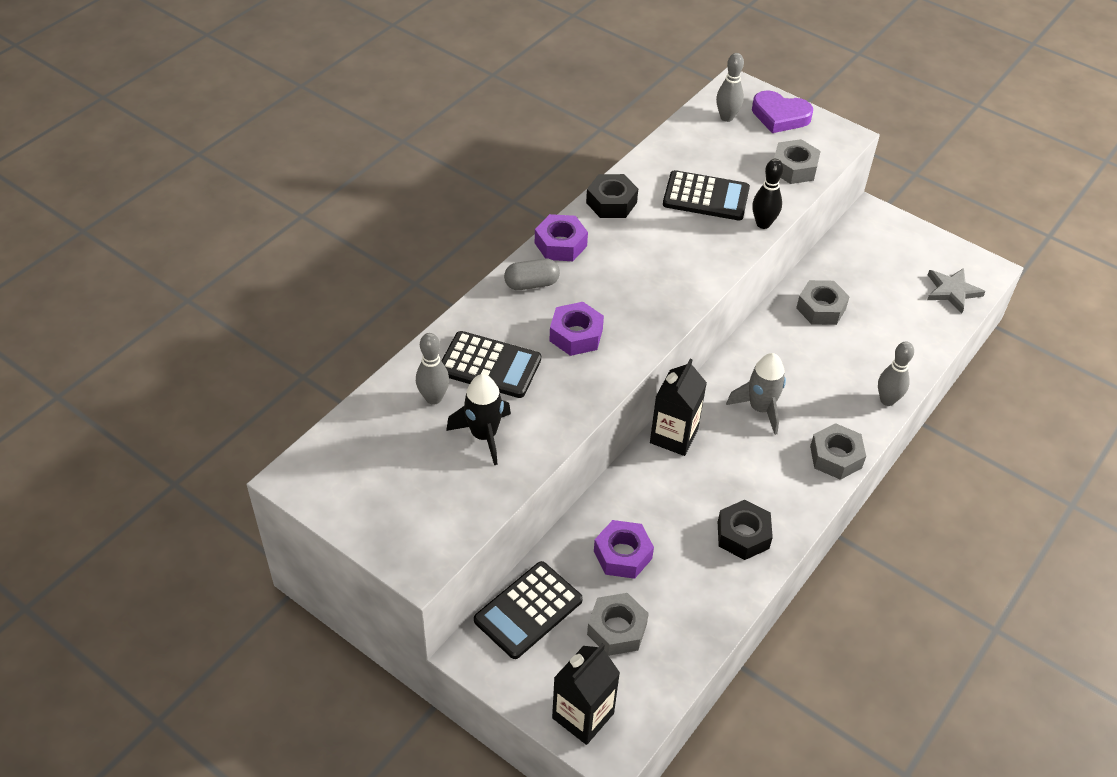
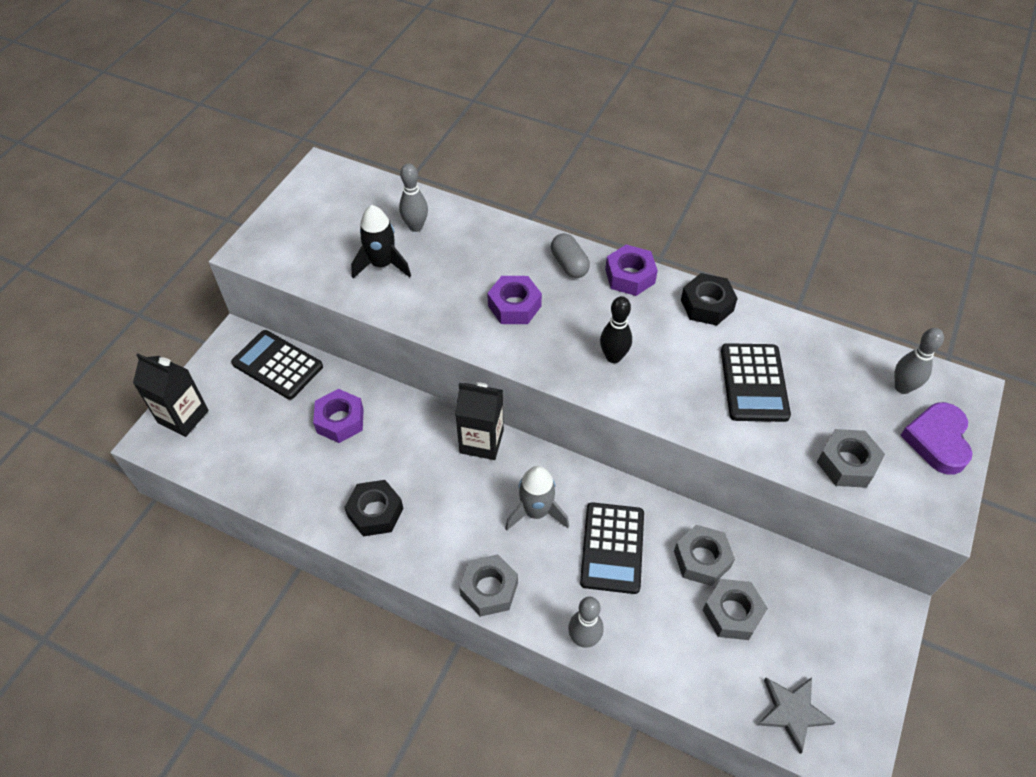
camera: 80 degrees right, 5 degrees up
(489, 365) = (461, 254): black calculator -> black calculator (612, 548)
(617, 629) = (264, 427): grey nut -> grey nut (732, 613)
(763, 224) = (734, 440): black bowling pin -> black bowling pin (613, 357)

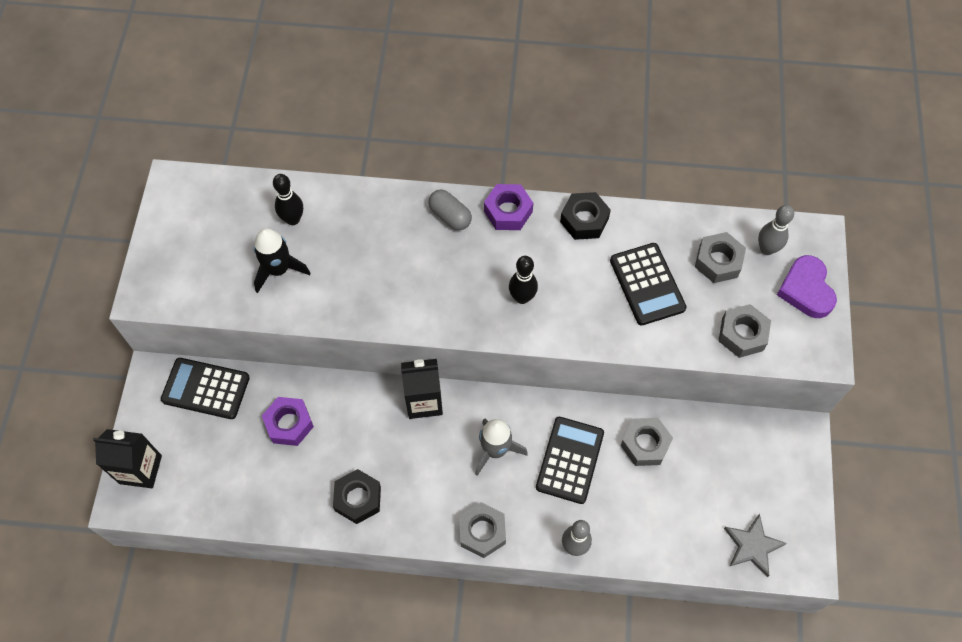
camera: 20 degrees left, 10 degrees up
(416, 226) = (293, 219): grey bowling pin -> black bowling pin
(514, 306) = (417, 274): purple nut -> none
(612, 548) = (570, 460): black calculator -> black calculator turned 150 degrees counterclockwise
(732, 613) = (683, 482): grey nut -> grey nut (718, 261)

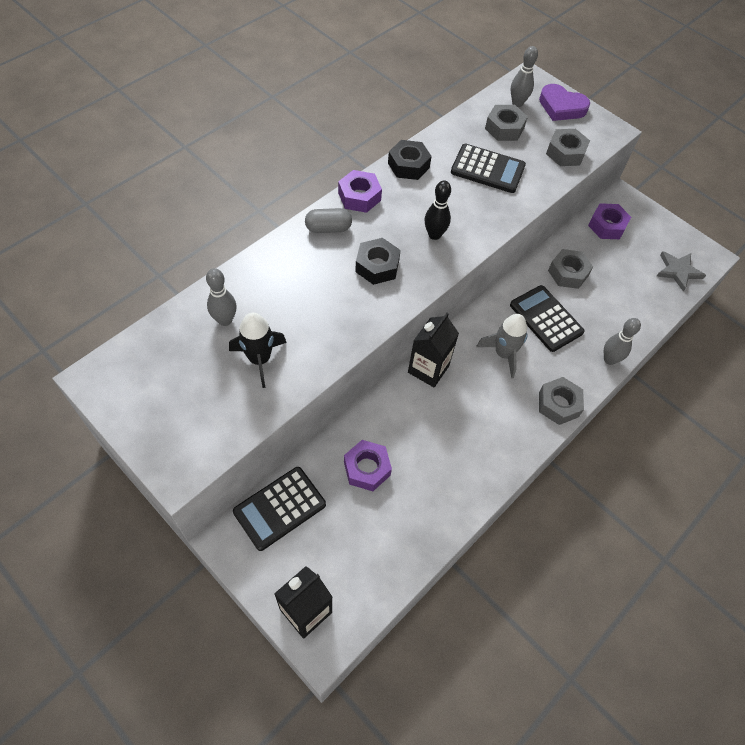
camera: 55 degrees left, 5 degrees down
(293, 219) = (225, 320): black bowling pin -> grey bowling pin
(358, 499) = (469, 464): black nut -> black nut (377, 266)
(745, 441) = (607, 226): none -> purple nut

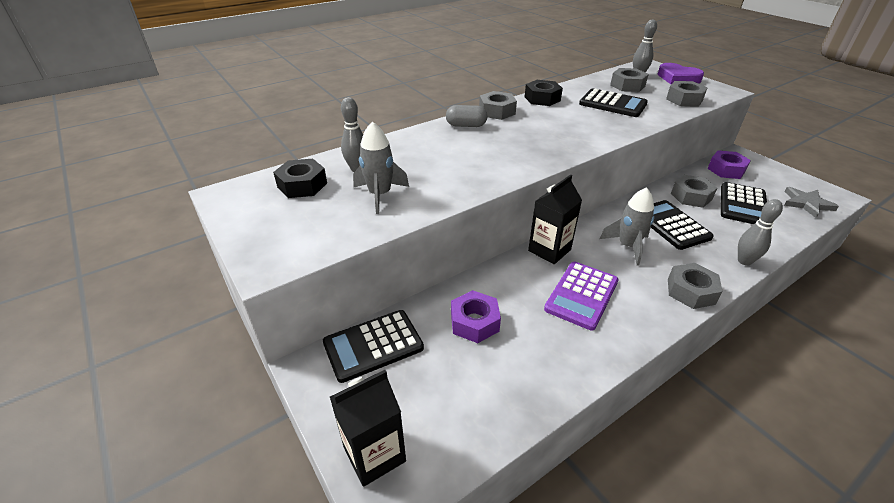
camera: 15 degrees right, 20 degrees down
(259, 359) = (380, 195): black rocket -> grey rocket
(359, 196) = (497, 111): purple nut -> grey nut
(377, 266) = (506, 148): black nut -> black nut (302, 185)
(434, 235) = (562, 134): black bowling pin -> none
(461, 423) = (581, 295): none -> purple calculator
(617, 280) = (742, 205): none -> black calculator

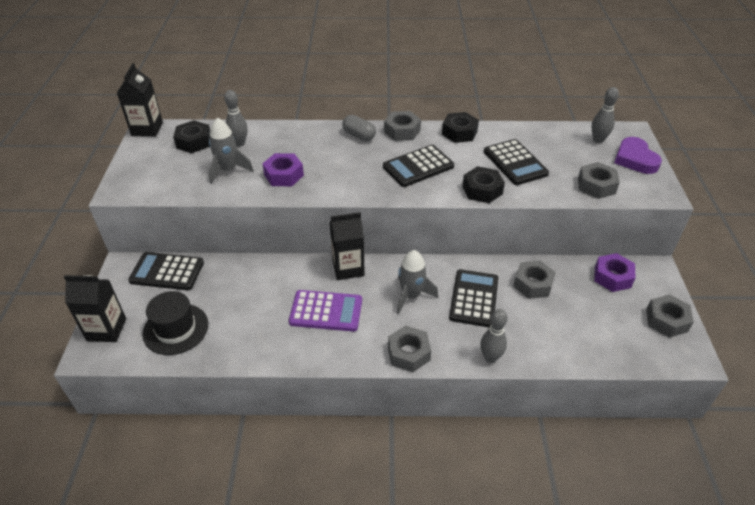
camera: 35 degrees right, 5 degrees up
(223, 193) = (147, 129): none -> black carton
(460, 400) = (175, 329): none -> black hat
(474, 322) = (237, 290): purple nut -> purple nut (284, 175)
(581, 295) = (326, 311): purple calculator -> purple calculator turned 150 degrees counterclockwise
(621, 128) = (482, 190): none -> black nut
(627, 85) = (564, 148): grey nut -> grey nut (666, 320)
(742, 205) = (571, 315): black calculator -> black calculator (418, 166)
(806, 204) = (641, 346): grey star -> none

